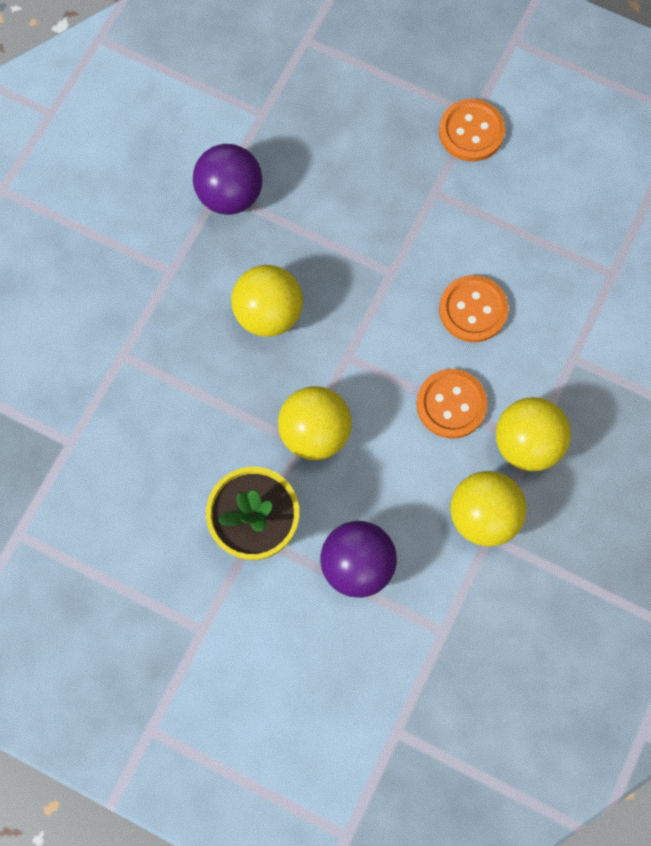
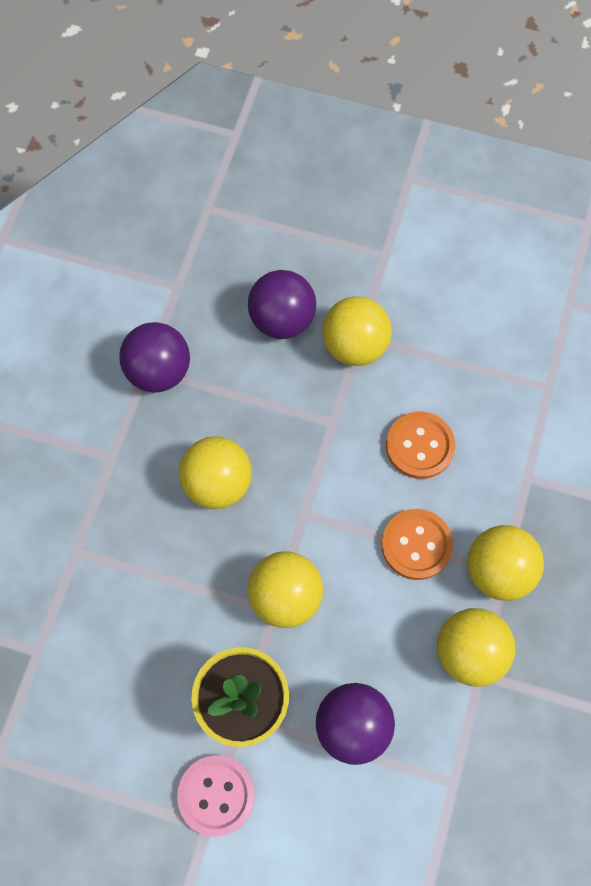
camera: 10 degrees left, 5 degrees down
(217, 603) = (216, 795): none -> pink button
(360, 163) = (282, 320): none -> purple ball
(427, 201) = (355, 346): none -> yellow ball
(471, 132) = (384, 272): orange button -> none

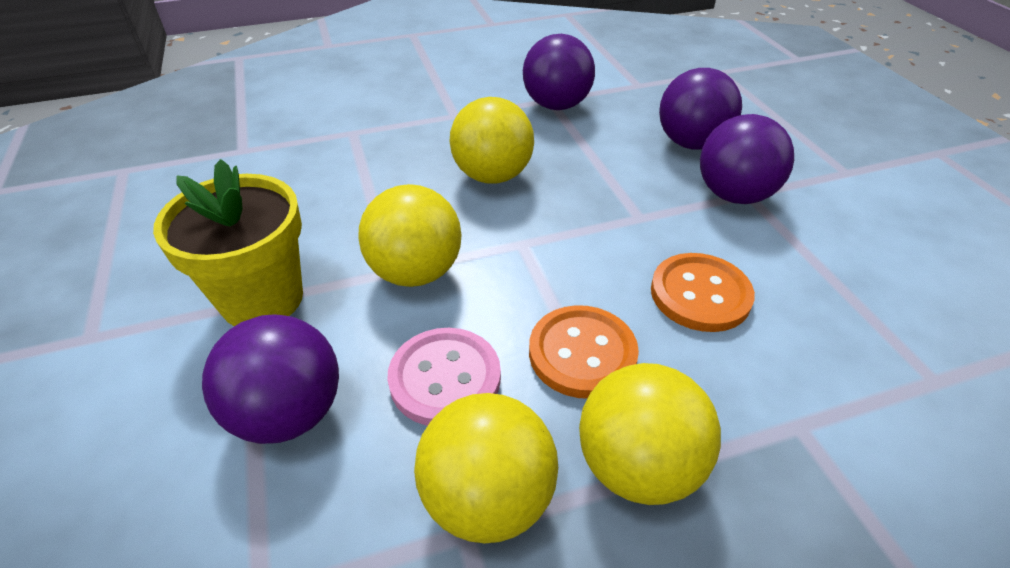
camera: 55 degrees right, 25 degrees down
(216, 795) = (134, 327): pink button -> pink button (445, 378)
(355, 346) = (734, 195): yellow ball -> purple ball

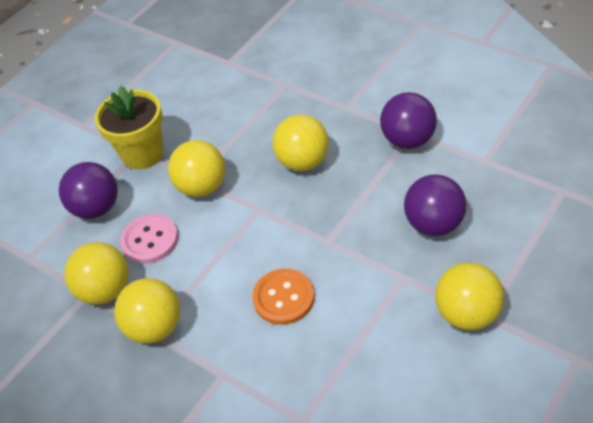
camera: 60 degrees right, 5 degrees up
(582, 353) = (202, 275): orange button -> none
(734, 195) = (394, 271): purple ball -> none
(836, 180) = (467, 314): none -> yellow ball

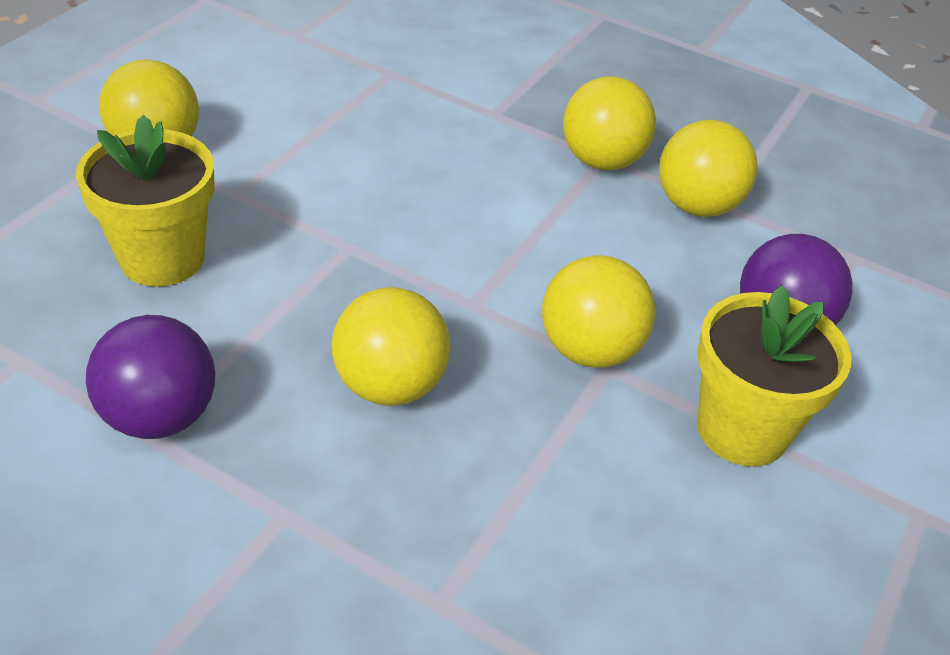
camera: 165 degrees right, 5 degrees down
(150, 240) = (656, 267): pink button -> none
(283, 298) = (419, 180): orange button -> none
(434, 224) = (162, 258): purple ball -> yellow flower pot

